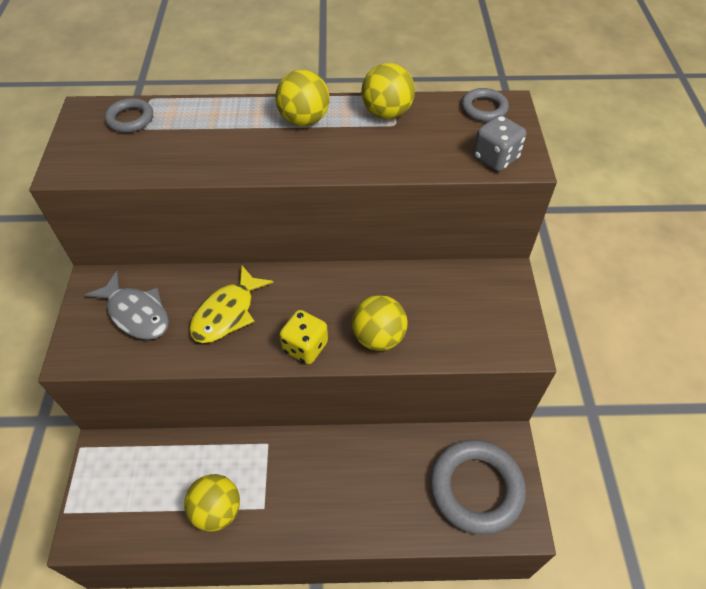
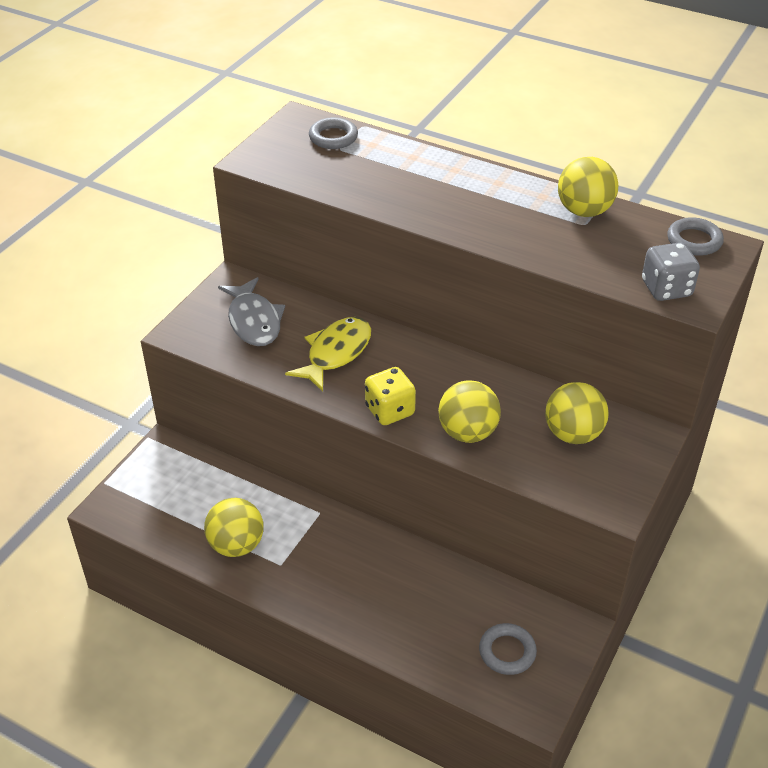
camera: 30 degrees right, 10 degrees down
(227, 313) = (335, 353): yellow fish -> yellow fish turned 150 degrees clockwise
(304, 120) = (495, 190): yellow ball -> yellow ball (573, 434)
(476, 488) = (507, 652): grey ring -> grey ring, size x0.50

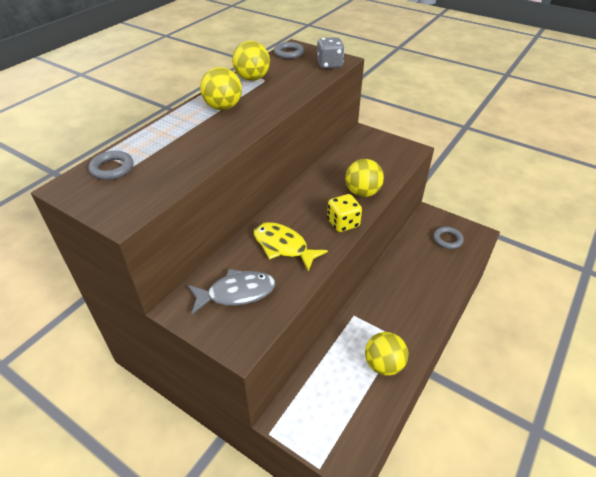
camera: 85 degrees left, 0 degrees up
(573, 434) = (363, 156): yellow ball -> yellow ball (223, 107)

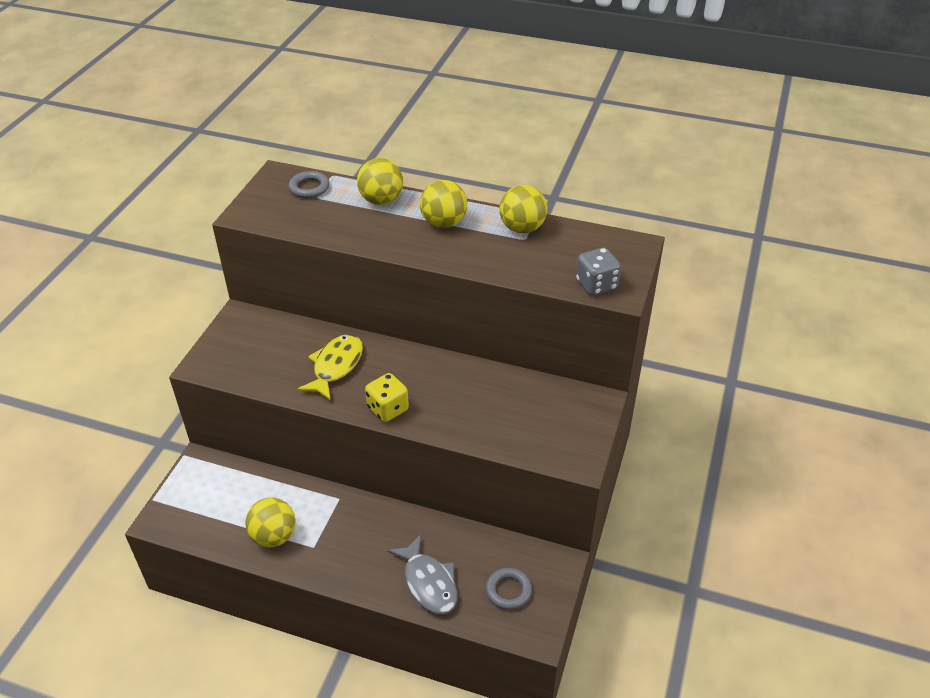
camera: 75 degrees right, 0 degrees up
(236, 293) = (263, 347): grey fish -> grey fish (428, 582)
(288, 53) = (611, 243): grey ring -> none
(362, 192) = (453, 418): yellow ball -> yellow ball (381, 200)

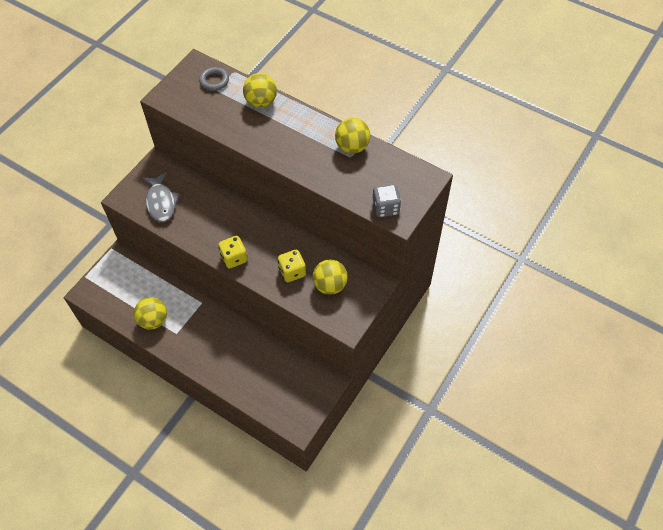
camera: 15 degrees right, 15 degrees up
(335, 366) = (209, 217): yellow fish -> none
(428, 582) = (241, 375): grey fish -> grey fish (161, 202)
(444, 223) = (298, 131): yellow ball -> yellow ball (330, 285)
(476, 410) = (292, 272): none -> yellow dice
(508, 591) = (290, 393): grey ring -> none

